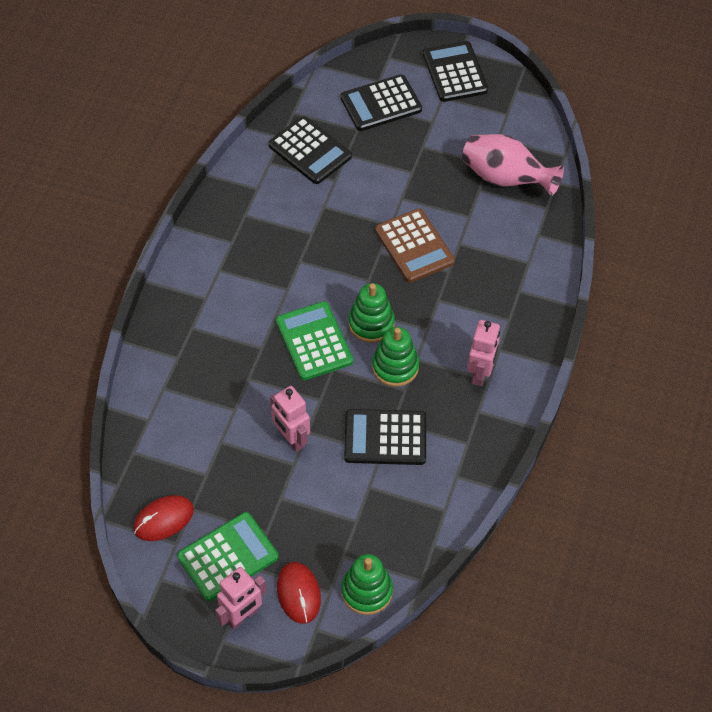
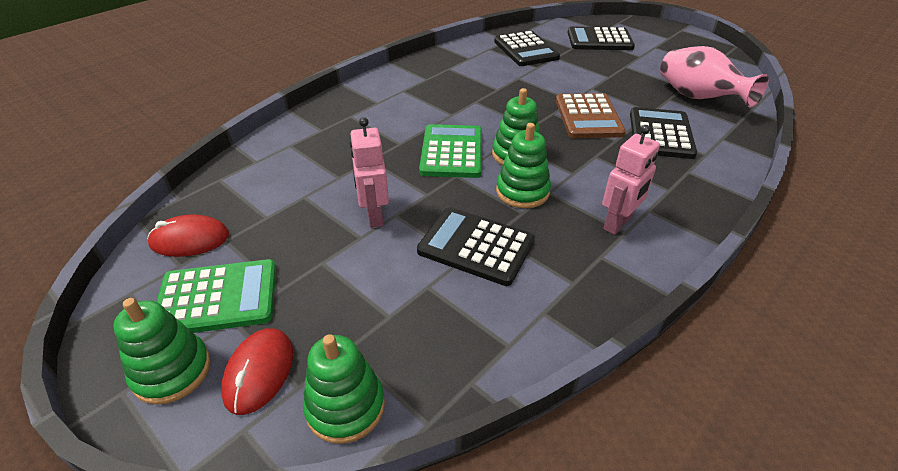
camera: 25 degrees right, 15 degrees down
(242, 616) = (172, 371): pink robot -> green stacking toy
(454, 72) = (671, 38): black calculator -> black calculator (660, 134)

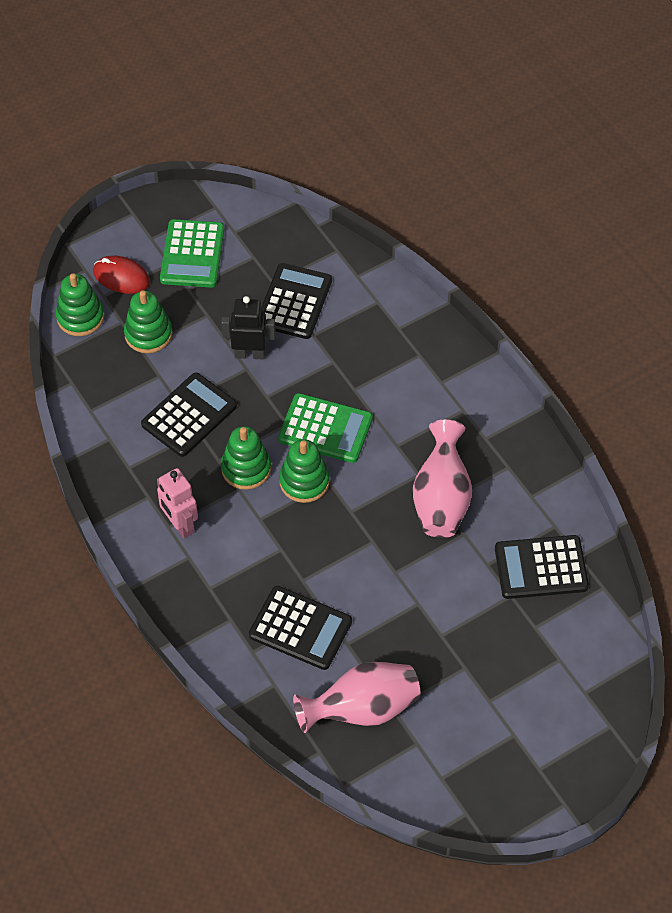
camera: 105 degrees right, 15 degrees up
(172, 371) = (139, 235): green stacking toy -> green stacking toy (148, 334)
(190, 239) = (261, 235): red mouse -> none
(374, 216) = (250, 354): pink robot -> black robot
(493, 89) = (441, 499): none -> pink vase
(588, 117) = (354, 573): brown calculator -> none
(599, 40) = (551, 671): black calculator -> black calculator (294, 302)

